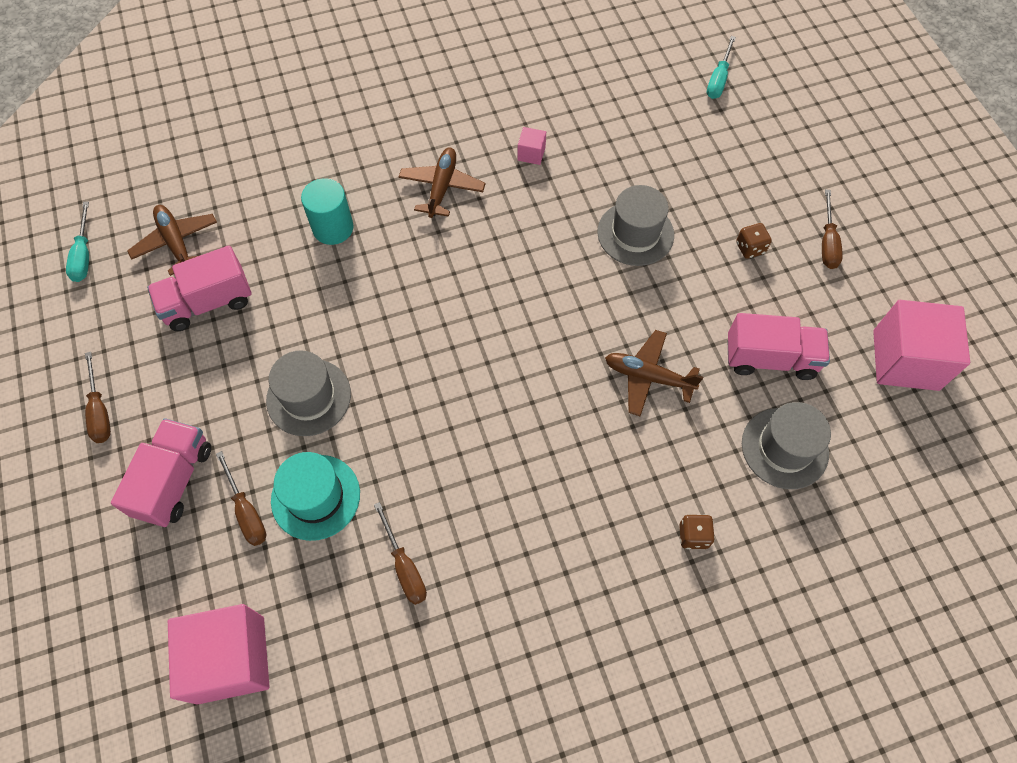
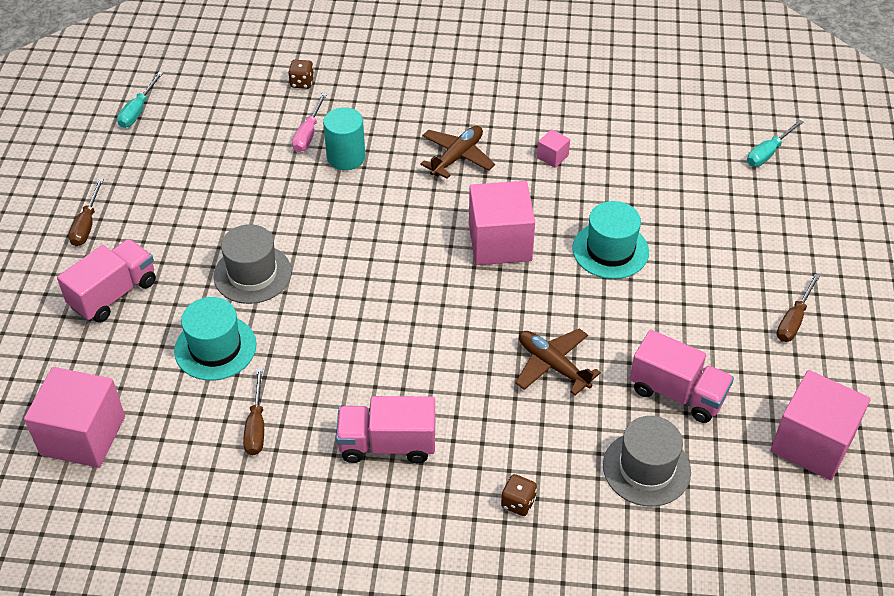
camera: 25 degrees right, 15 degrees down
(176, 243) = (213, 126): brown plane -> none
(208, 302) = (213, 177): pink truck -> pink truck (387, 444)
(246, 511) = (156, 337): brown screwdriver -> none
(280, 216) = (308, 134): none -> pink screwdriver
(531, 265) = (500, 242): none -> pink cube
(635, 233) = (610, 250): grey hat -> turquoise hat
(750, 248) = (713, 299): brown dice -> brown dice (302, 83)

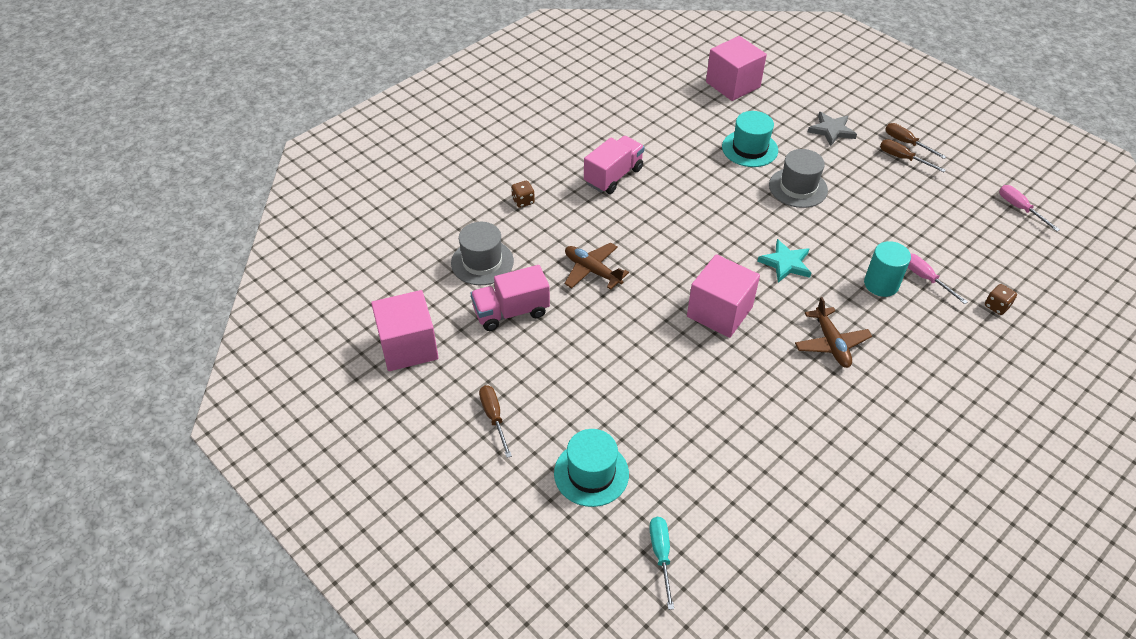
camera: 130 degrees right, 0 degrees up
(114, 294) = (831, 130): pink truck -> grey star
(138, 111) = (1019, 208): turquoise screwdriver -> pink screwdriver
(256, 426) = (677, 139): brown screwdriver -> brown screwdriver (902, 158)
(384, 229) = (786, 263): none -> turquoise star
(552, 157) = (784, 400): pink cube -> none
(553, 365) = (592, 271): brown plane -> brown plane turned 135 degrees counterclockwise
(610, 250) = (656, 365): turquoise hat -> turquoise hat (591, 473)

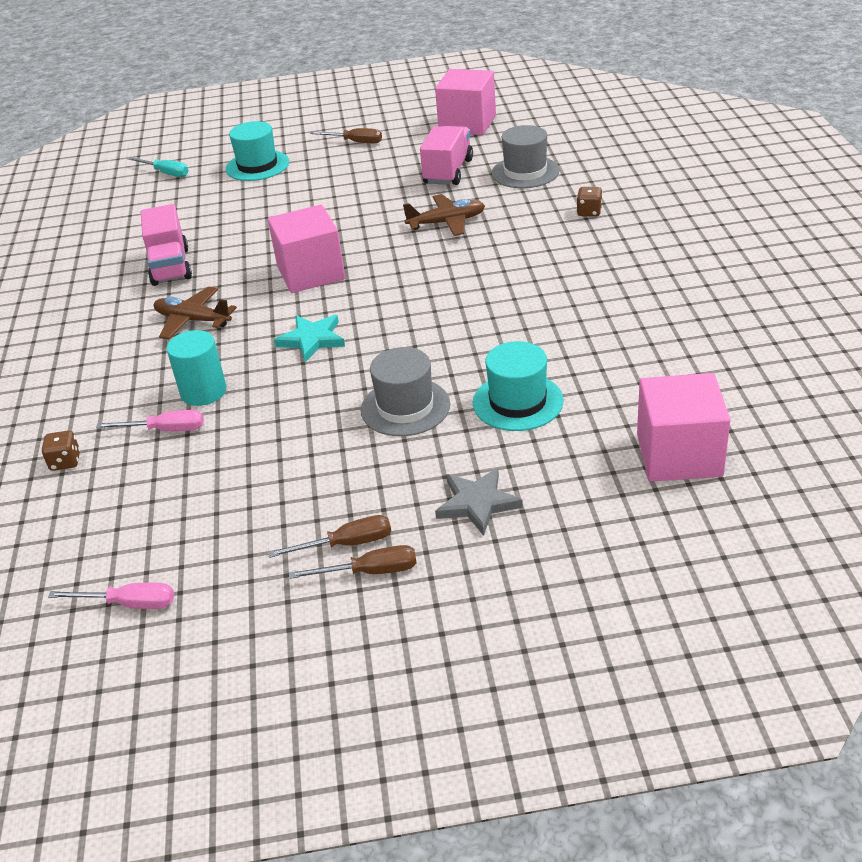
camera: 130 degrees right, 10 degrees down
(613, 176) = (572, 278): pink truck -> pink truck (170, 266)

